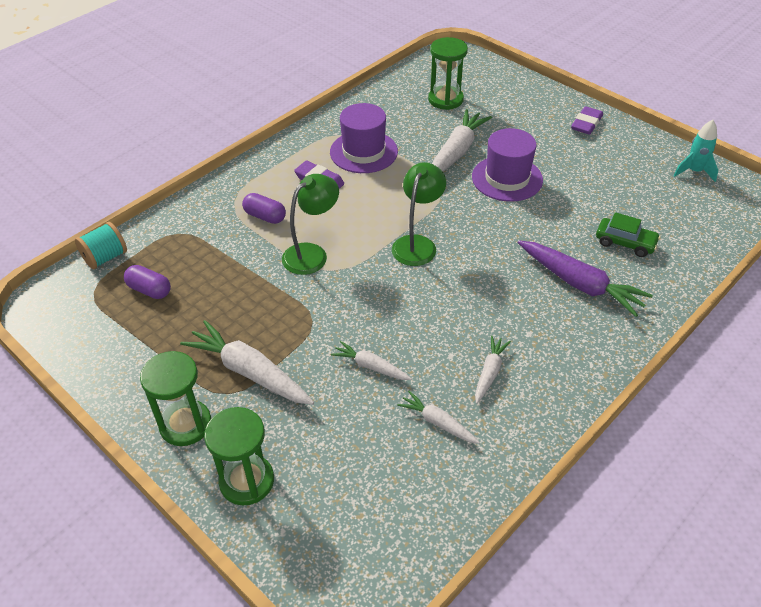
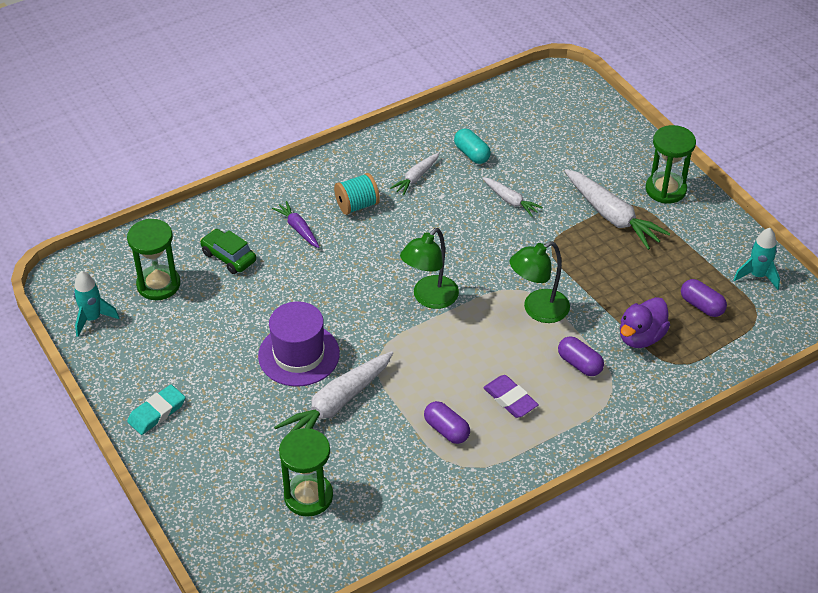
camera: 165 degrees left, 0 degrees up
(86, 334) = (757, 276): none -> turquoise rocket
(105, 257) = (750, 350): turquoise spool -> turquoise spool (357, 205)
(210, 249) = (641, 337): none -> purple duck
(247, 481) = (621, 147): green hourglass -> green hourglass (158, 284)
(363, 152) = (446, 430): purple hat -> purple capsule
(437, 422) = (472, 154): white carrot -> turquoise capsule
(580, 284) = (298, 229): purple carrot -> purple carrot, size x0.55
(586, 123) = (157, 412): purple eraser -> turquoise eraser

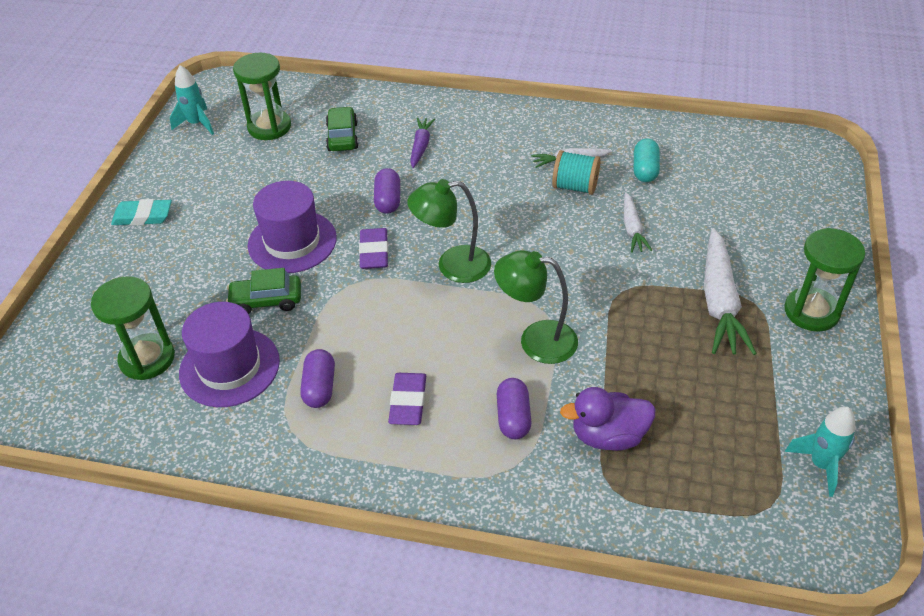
camera: 45 degrees right, 0 degrees up
(337, 404) = (266, 301): white carrot -> green car
(357, 205) = (491, 155): turquoise spool -> turquoise spool (575, 187)
(366, 324) = (374, 252): none -> purple eraser
(372, 460) = (229, 367): none -> purple hat
(701, 306) = (714, 451): purple capsule -> purple capsule (388, 200)

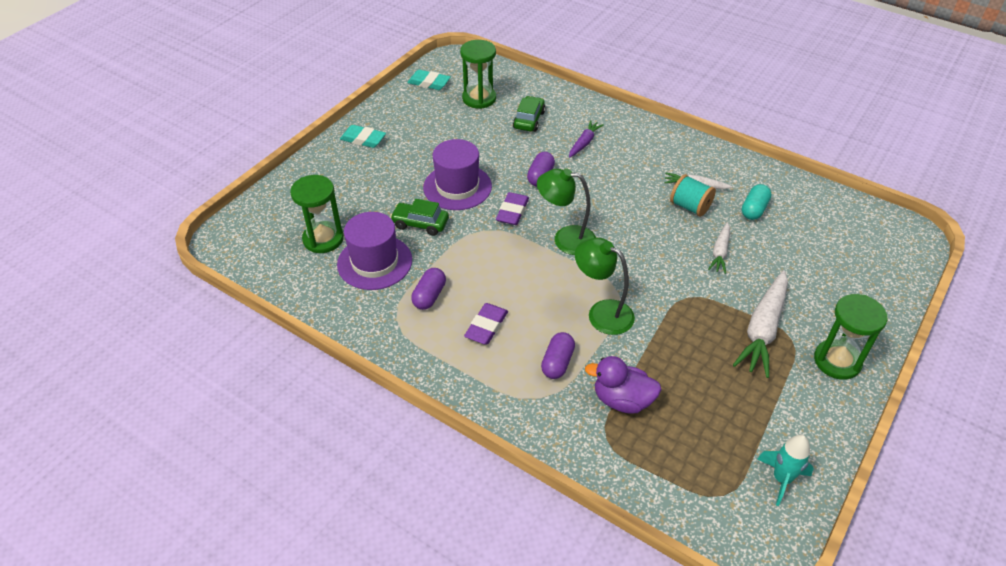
camera: 20 degrees right, 0 degrees up
(197, 124) = (429, 83): turquoise rocket -> turquoise eraser

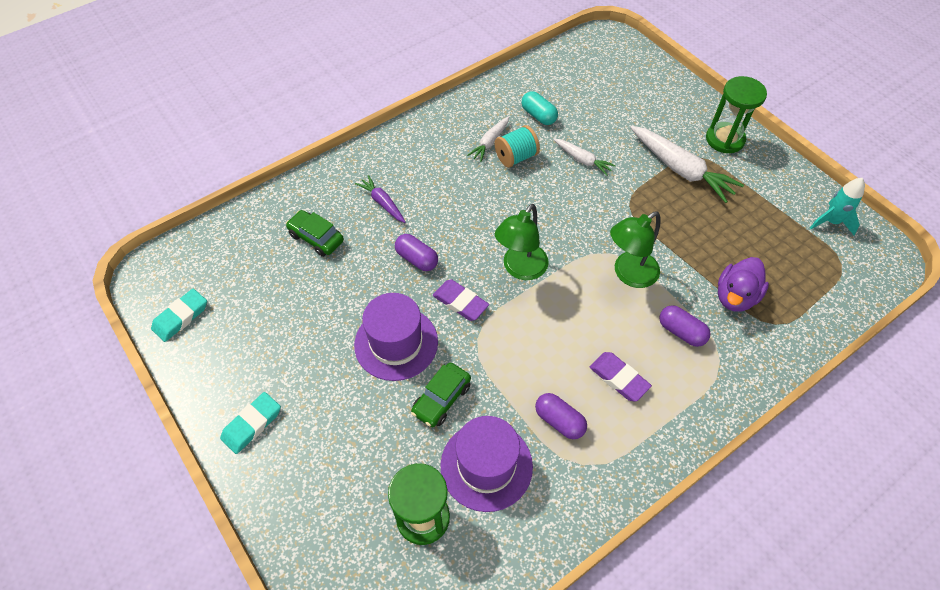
camera: 70 degrees left, 10 degrees up
(479, 98) = (247, 273): green hourglass -> none

